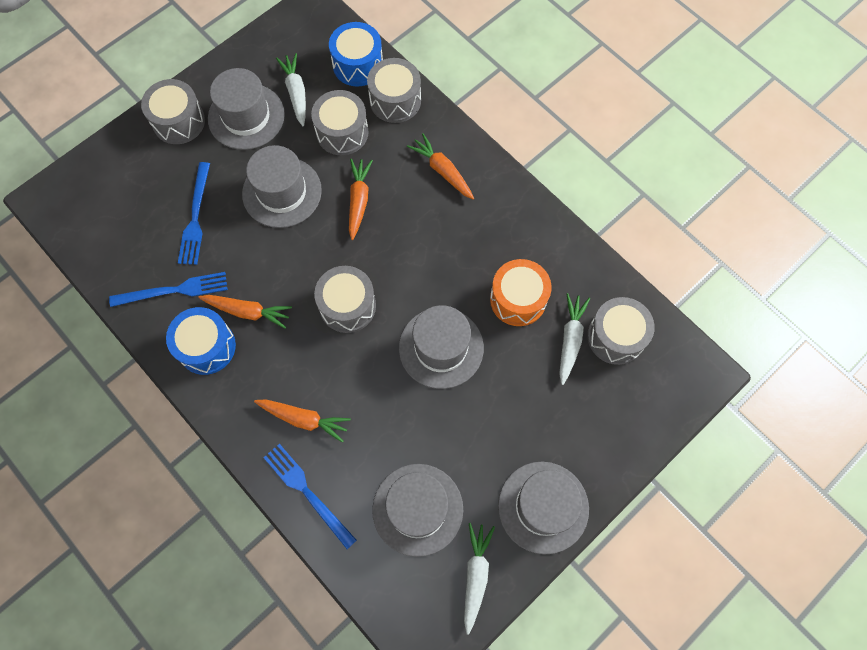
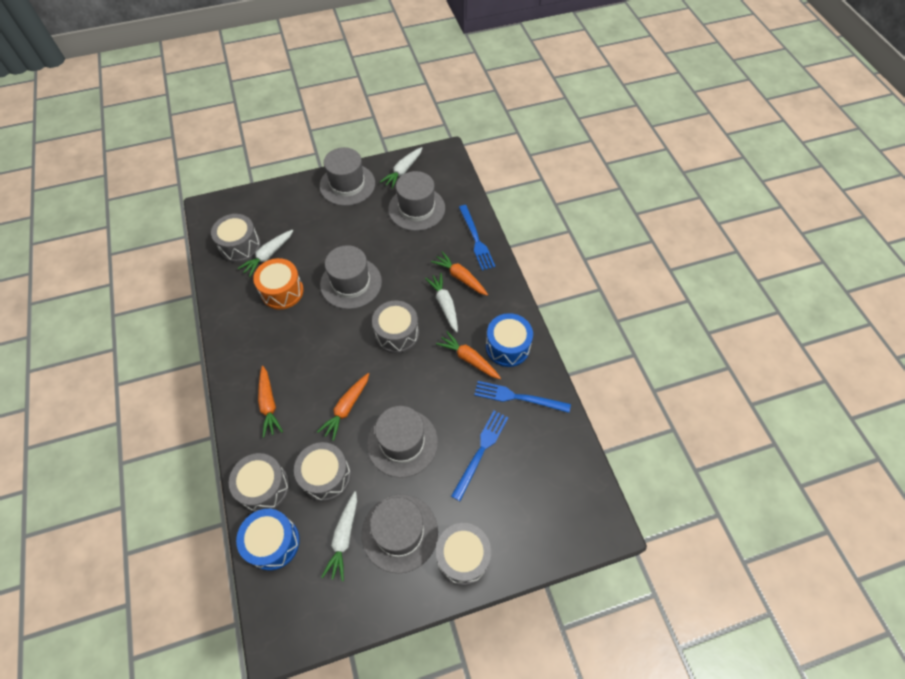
camera: 155 degrees left, 10 degrees down
(307, 370) = (444, 304): none -> white carrot

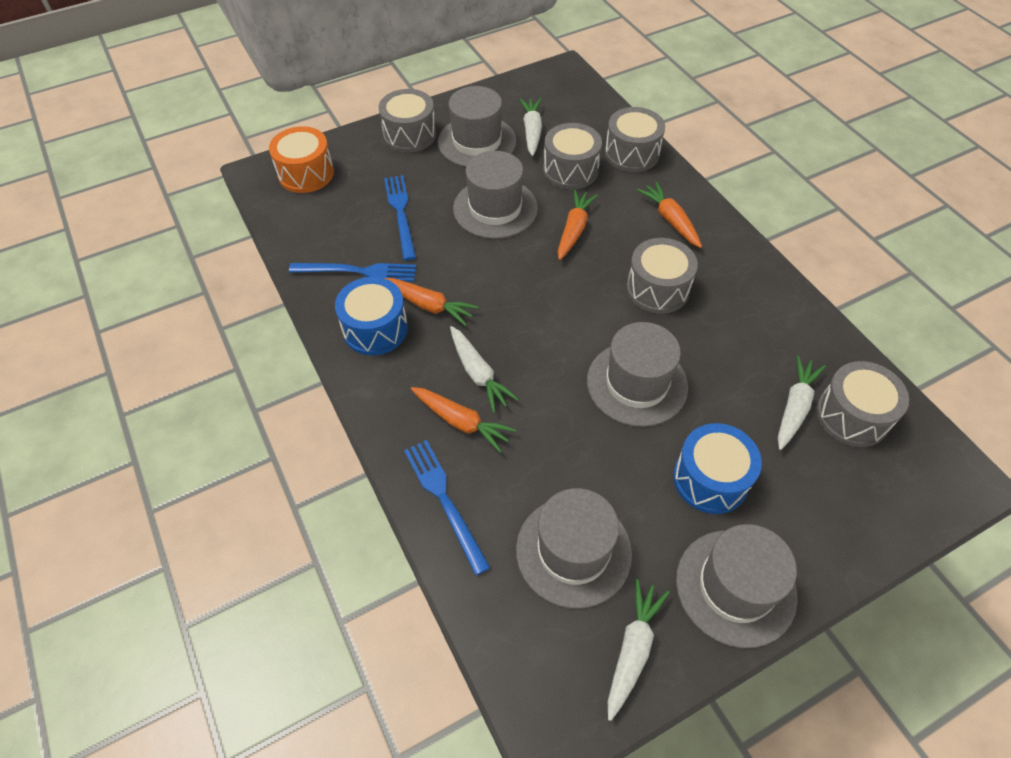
camera: 170 degrees right, 5 degrees down
(273, 542) = (599, 120): blue drum -> blue drum (710, 479)
(282, 291) = (736, 354): orange drum -> orange drum (306, 173)
(397, 334) = (539, 321): grey drum -> grey drum (657, 289)
(481, 451) = (401, 213): blue fork -> blue fork turned 150 degrees clockwise

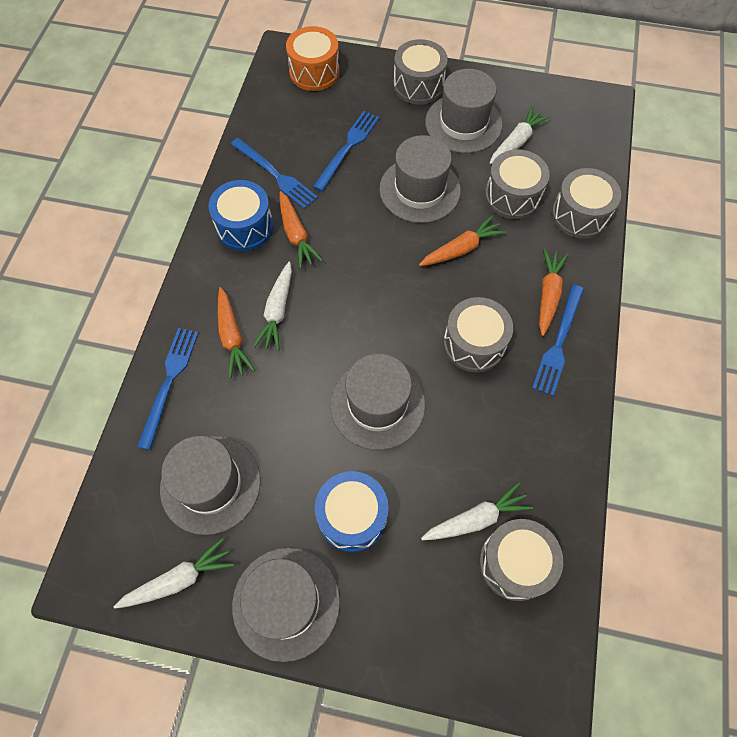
camera: 40 degrees right, 10 degrees up
(713, 247) = (558, 342): none -> blue fork

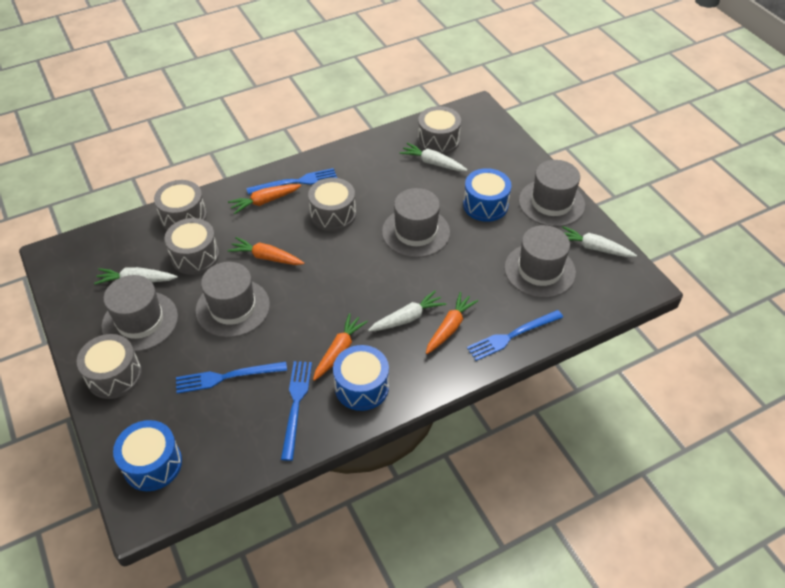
camera: 130 degrees left, 15 degrees down
(314, 72) = (152, 464): orange drum -> blue drum

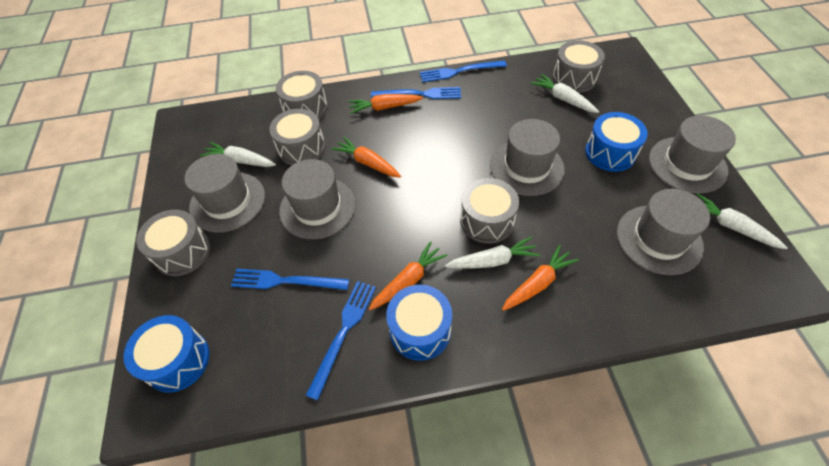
camera: 20 degrees right, 5 degrees up
(333, 214) = (446, 132): grey drum -> grey drum (487, 221)
(512, 335) = (609, 311): blue fork -> blue fork (459, 71)

